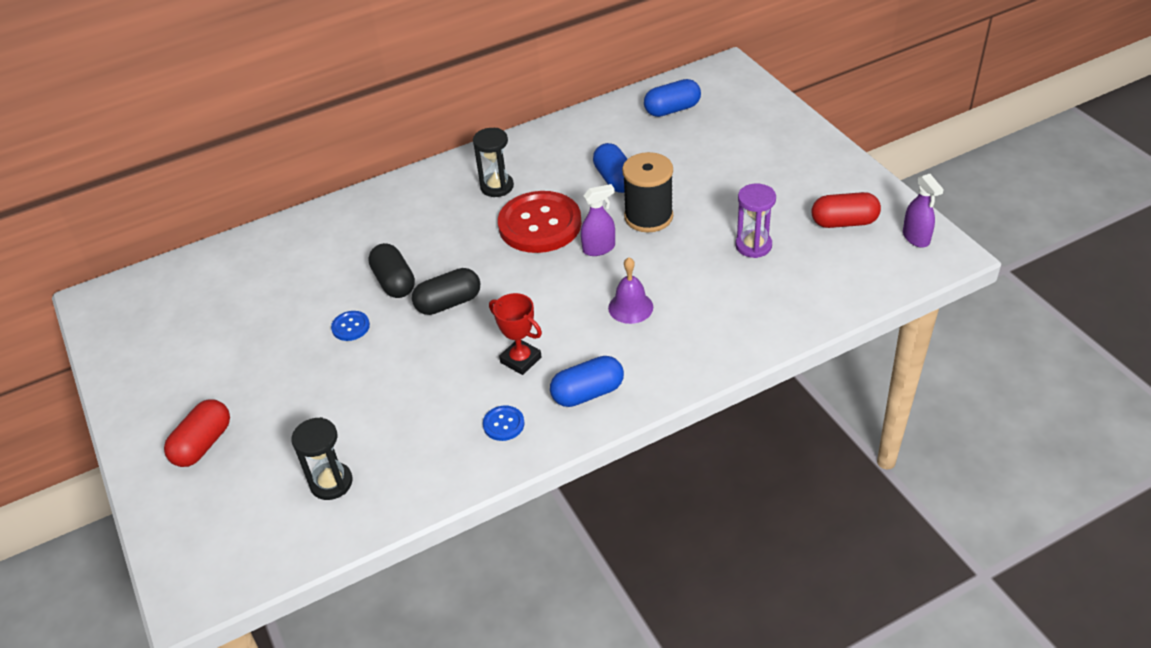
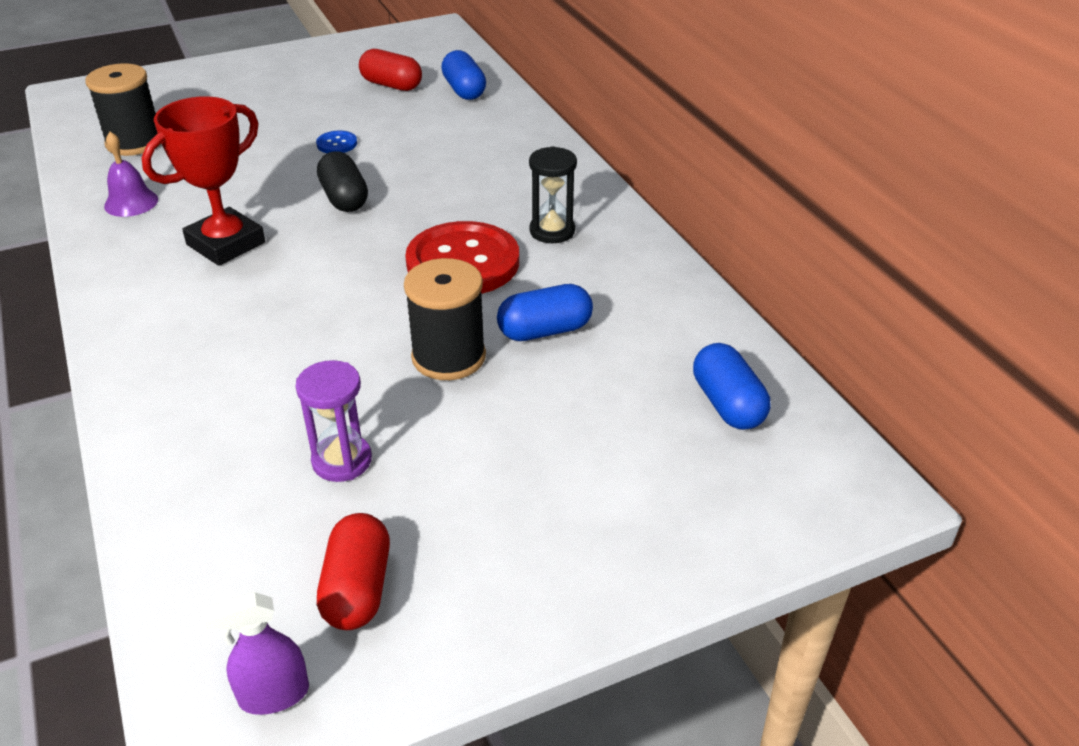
camera: 90 degrees right, 5 degrees down
(203, 444) = (225, 85): red capsule -> red capsule (391, 85)
(331, 483) = (134, 142): black hourglass -> black spool
(394, 282) = (395, 165): black capsule -> none
(503, 424) = (138, 231): blue button -> none
(520, 360) = (226, 244): red trophy -> red trophy, size x1.61
(588, 393) = (143, 287): blue capsule -> blue capsule (464, 90)
(599, 248) = (396, 308): purple spray bottle -> none
(630, 307) = (269, 328): purple bell -> purple bell (131, 202)

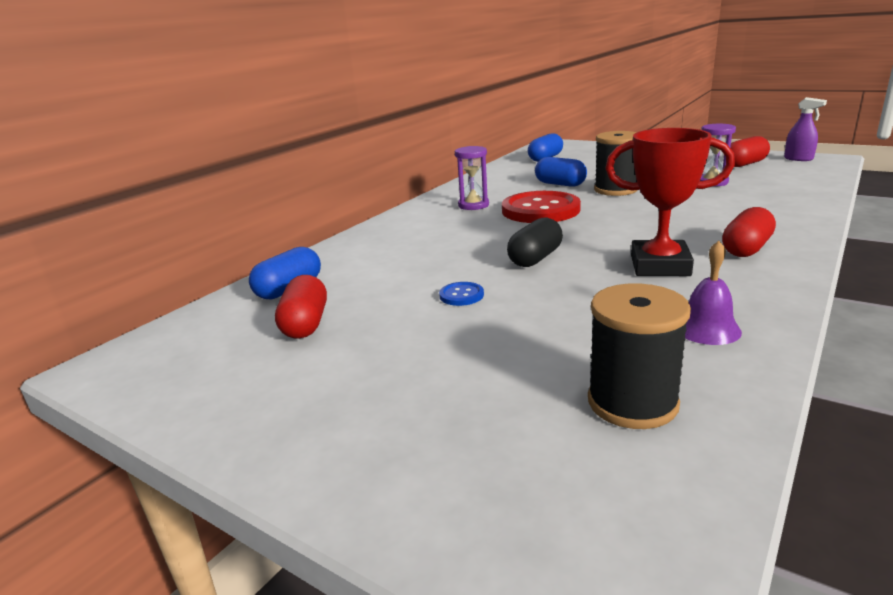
camera: 120 degrees left, 15 degrees down
(166, 308) = (746, 249): none -> red capsule
(552, 231) = (473, 205): black hourglass -> purple hourglass

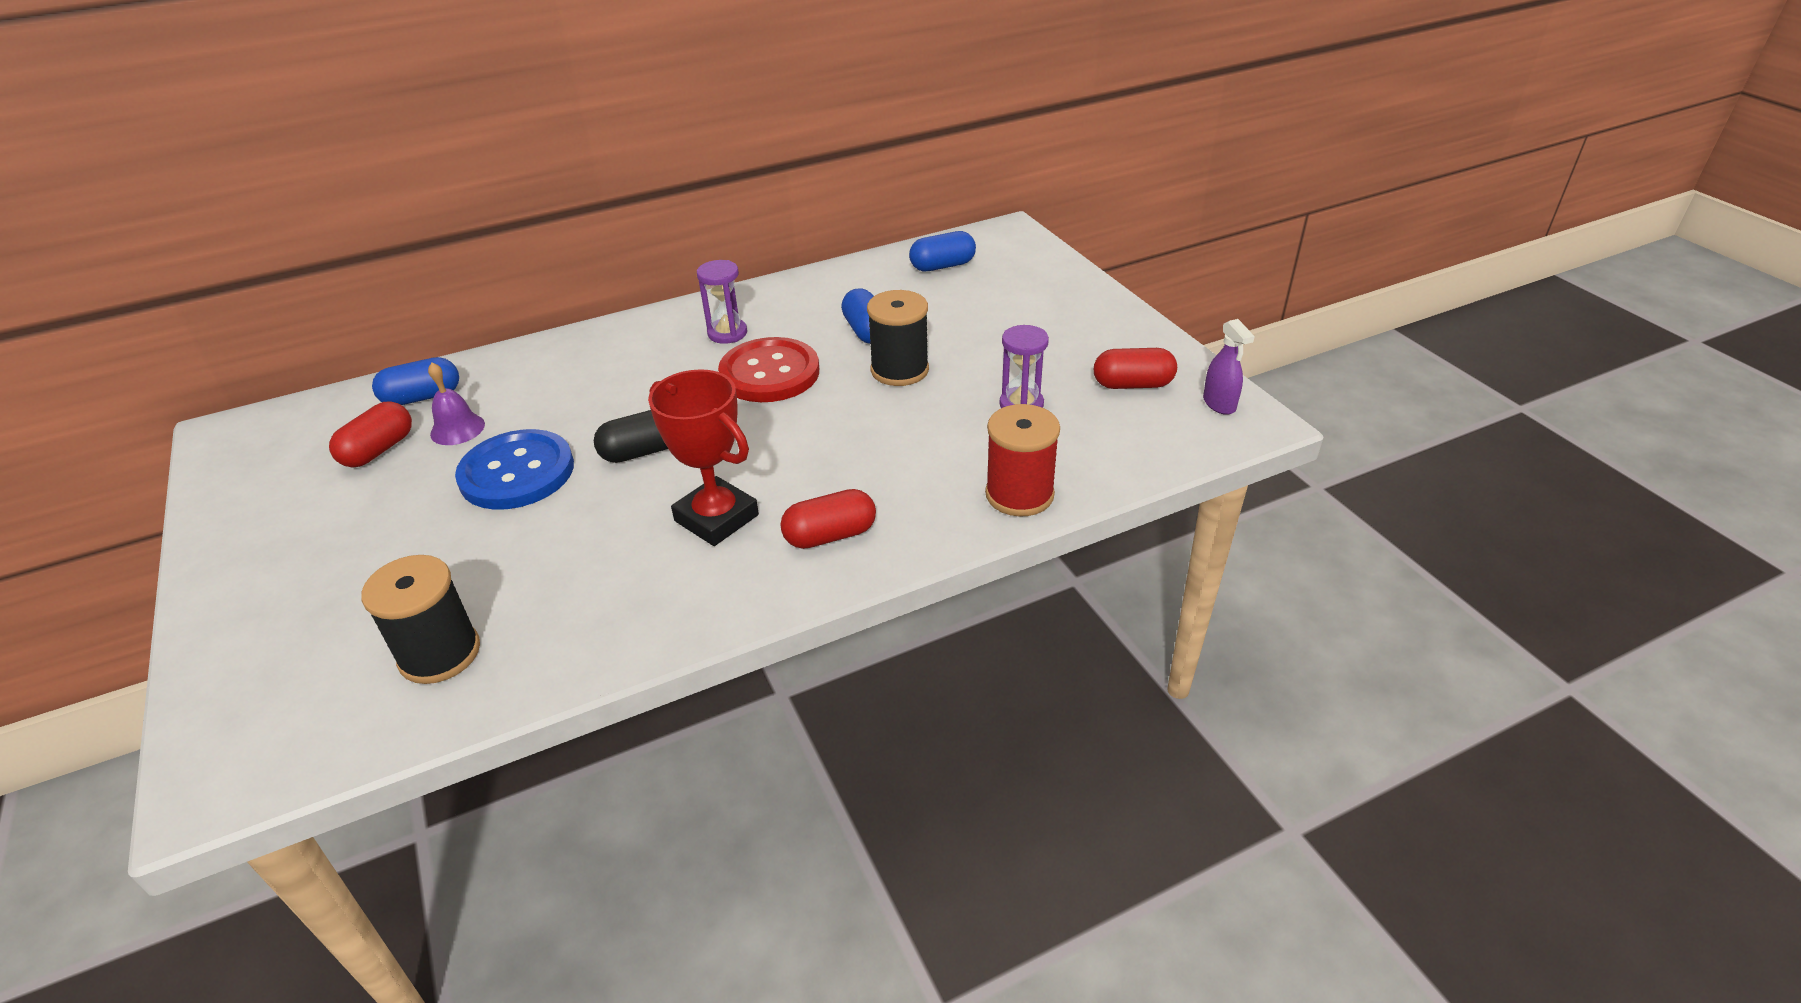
camera: 30 degrees right, 15 degrees up
(461, 295) = (517, 472): blue button -> blue button, size x2.38
(707, 329) = (608, 615): purple bell -> purple bell (457, 429)
(797, 205) = (1019, 494): none -> red spool

